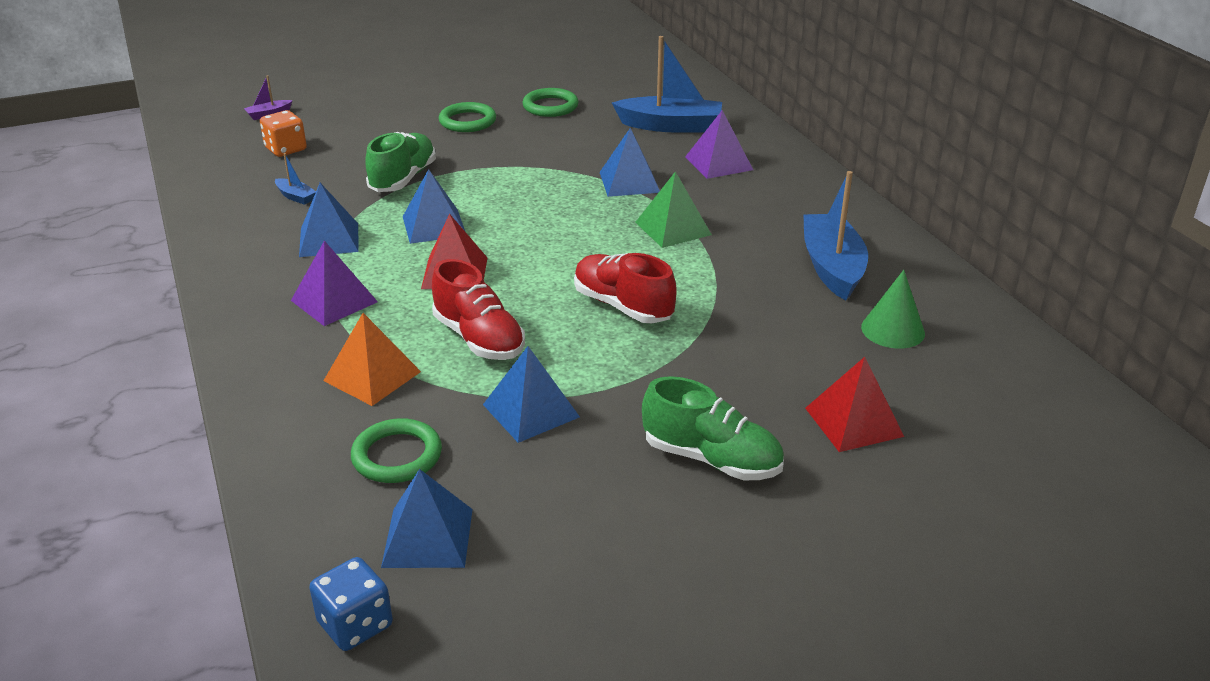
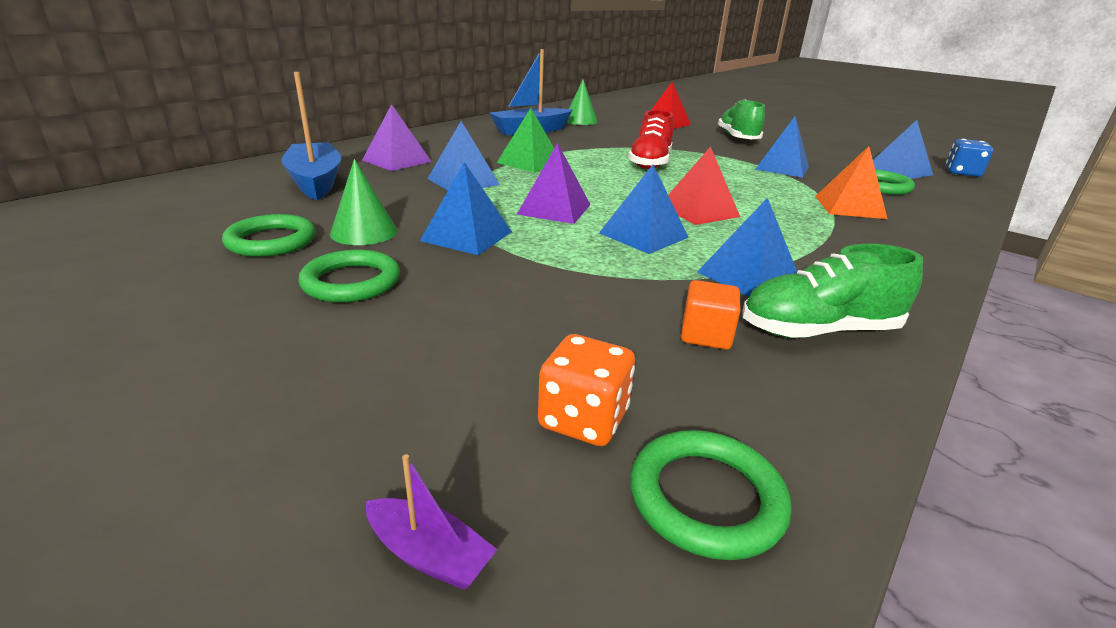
camera: 120 degrees left, 5 degrees down
(220, 158) = (706, 498): none -> green ring
(296, 197) = (705, 335): blue boat -> orange cube
(334, 301) = (817, 242): purple pyramid -> purple pyramid (554, 209)
(403, 179) = (569, 277): green shoe -> green shoe (818, 330)
(479, 339) = (754, 189): red shoe -> none
(501, 161) = (467, 236): none -> blue pyramid
(541, 131) = (364, 232): none -> green cone

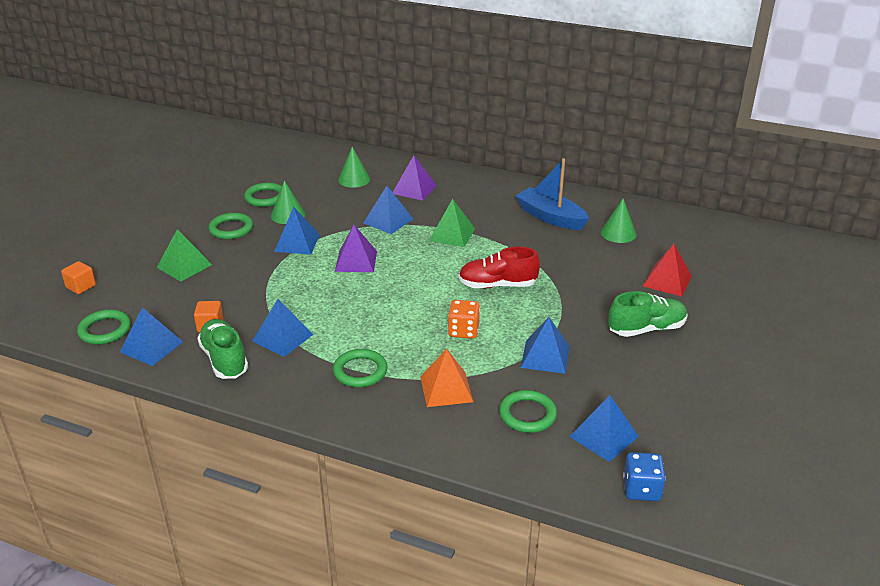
camera: 75 degrees right, 5 degrees up
(315, 182) = (354, 179): blue boat -> green cone
(429, 554) = (81, 286): purple boat -> orange cube
(455, 346) = (184, 266): none -> green pyramid
(583, 419) = (142, 302): orange dice -> orange dice (463, 331)
(643, 235) = (328, 297): blue pyramid -> blue pyramid (151, 347)
(698, 211) = (388, 315): red pyramid -> none
(826, 239) = (360, 371): none -> green ring

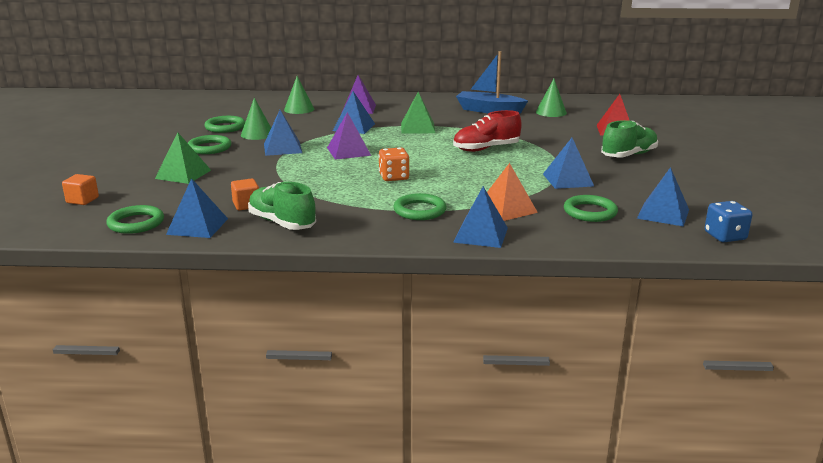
camera: 20 degrees left, 10 degrees down
(282, 337) = (326, 202): blue pyramid -> blue pyramid (481, 235)
(463, 331) = (485, 176): orange dice -> orange dice (394, 177)

